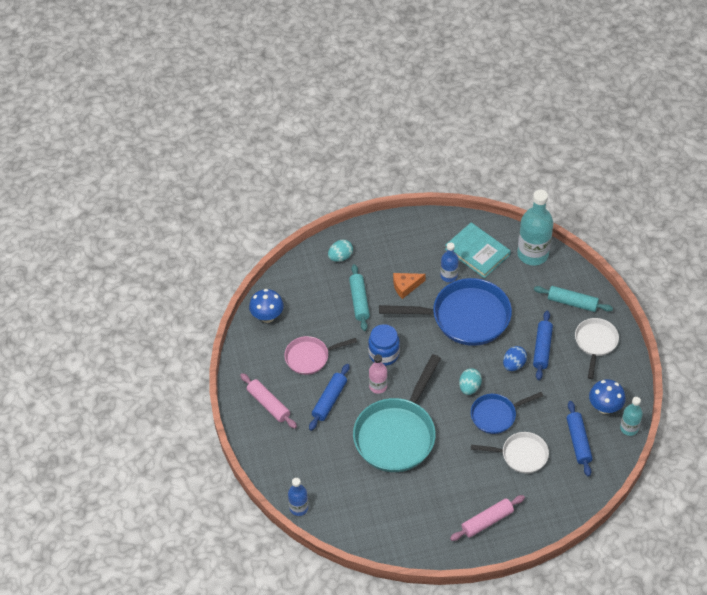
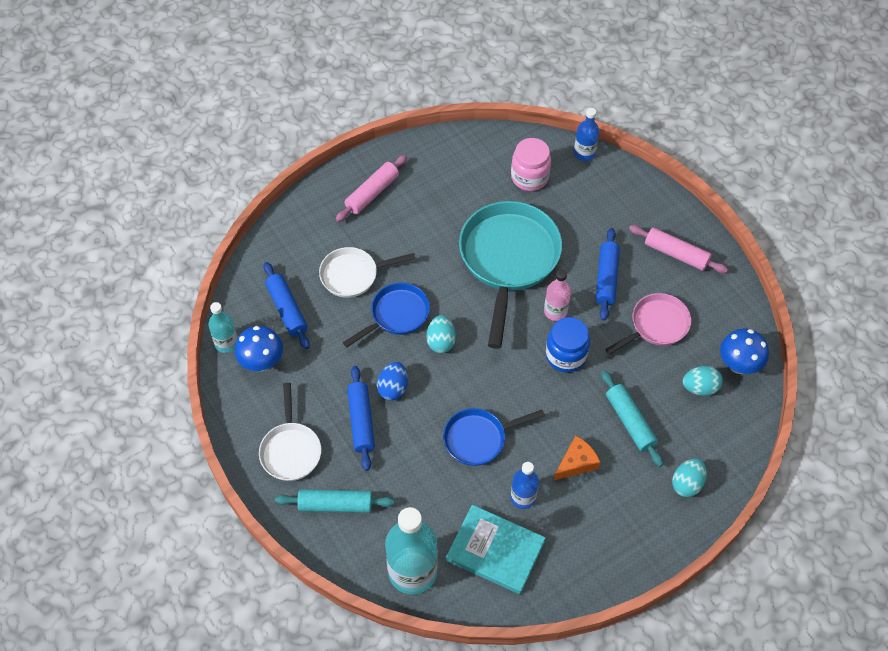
camera: 160 degrees right, 5 degrees up
(301, 309) = (700, 387): none -> turquoise egg
(353, 499) = (529, 177): none -> pink jar
(465, 317) = (478, 438): blue pan -> blue pan, size x0.55

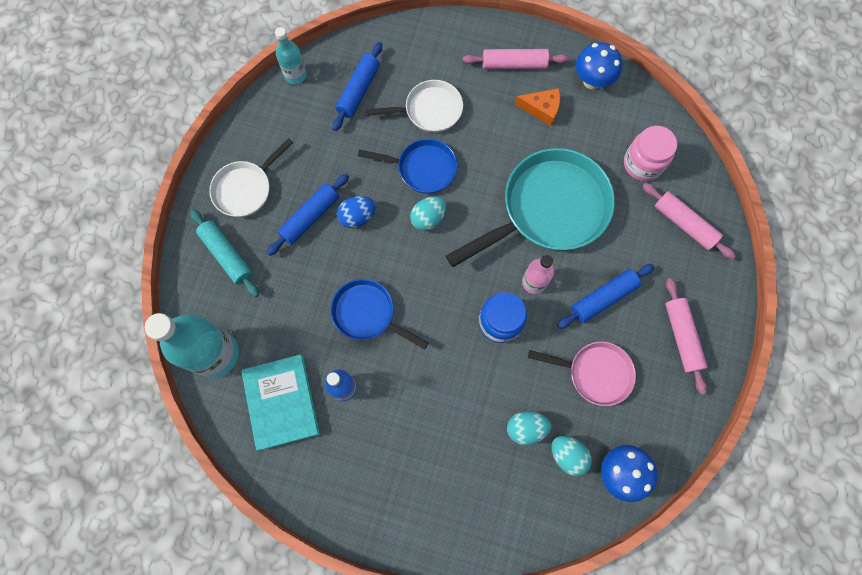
camera: 50 degrees right, 15 degrees up
(262, 362) = (300, 111): blue mushroom -> blue mushroom (592, 81)
(353, 275) = (429, 110): white pan -> white pan turned 135 degrees clockwise
(576, 463) = (409, 406): orange cheese -> orange cheese (542, 109)
(584, 153) = (708, 187): blue bottle -> none
(597, 188) = (684, 224): none -> pink rolling pin
(630, 422) = (483, 421): turquoise rolling pin -> none
(687, 484) = (466, 512): turquoise egg -> turquoise egg (526, 428)

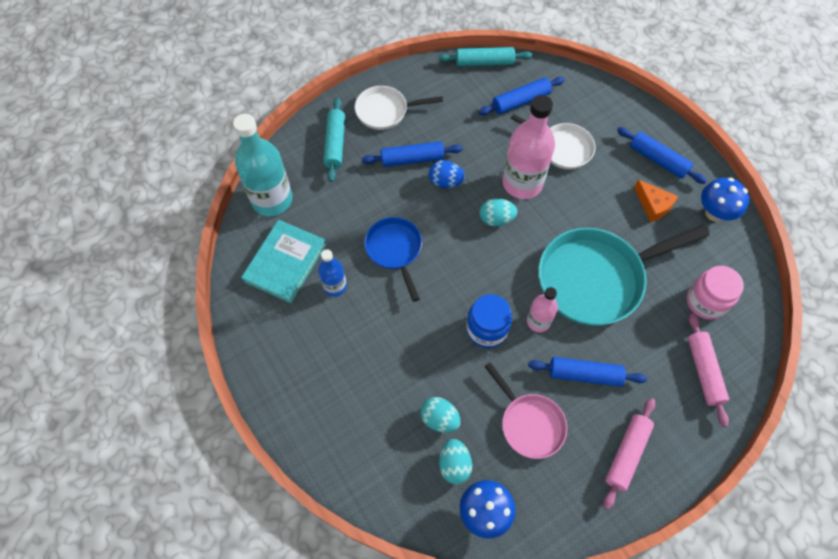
camera: 40 degrees right, 10 degrees down
(295, 75) = (484, 62): turquoise bottle -> turquoise rolling pin
(422, 168) = (522, 183): blue pan -> pink bottle
(514, 64) = (658, 160): pink rolling pin -> blue rolling pin
(548, 209) = (596, 279): turquoise pan -> turquoise pan turned 150 degrees clockwise

